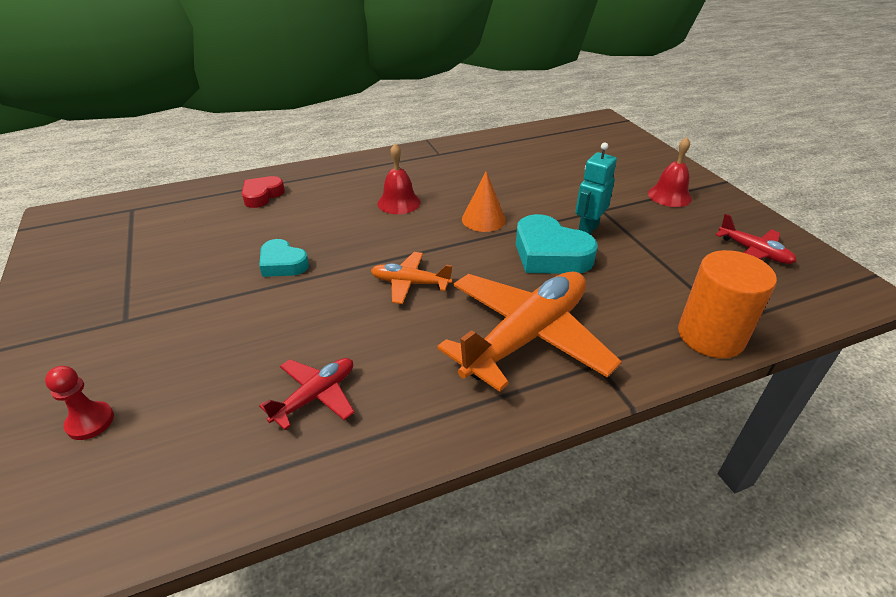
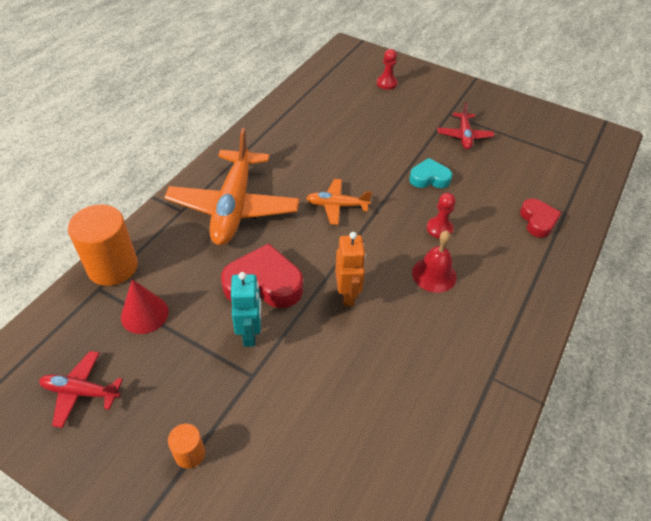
camera: 140 degrees right, 10 degrees up
(315, 396) = (312, 129): red plane -> red plane (464, 136)
(346, 224) = (439, 228): none -> red pawn
(410, 283) = (337, 206): orange plane -> orange plane turned 150 degrees counterclockwise
(483, 219) = (347, 295): orange cone -> orange robot
(550, 254) = (264, 284): turquoise heart -> red heart
(669, 196) = (190, 453): red bell -> orange cylinder
(682, 279) = (144, 314): none -> red cone

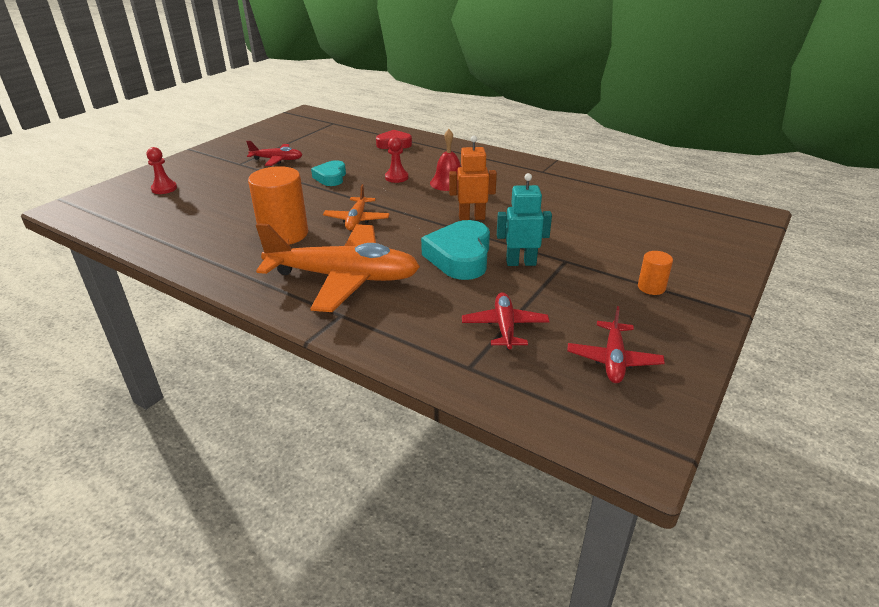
camera: 85 degrees left, 15 degrees down
(113, 267) = (433, 360): orange cylinder -> orange cylinder (284, 234)
(144, 314) = (504, 327): red cone -> red plane
(264, 284) = (460, 257): red heart -> turquoise heart

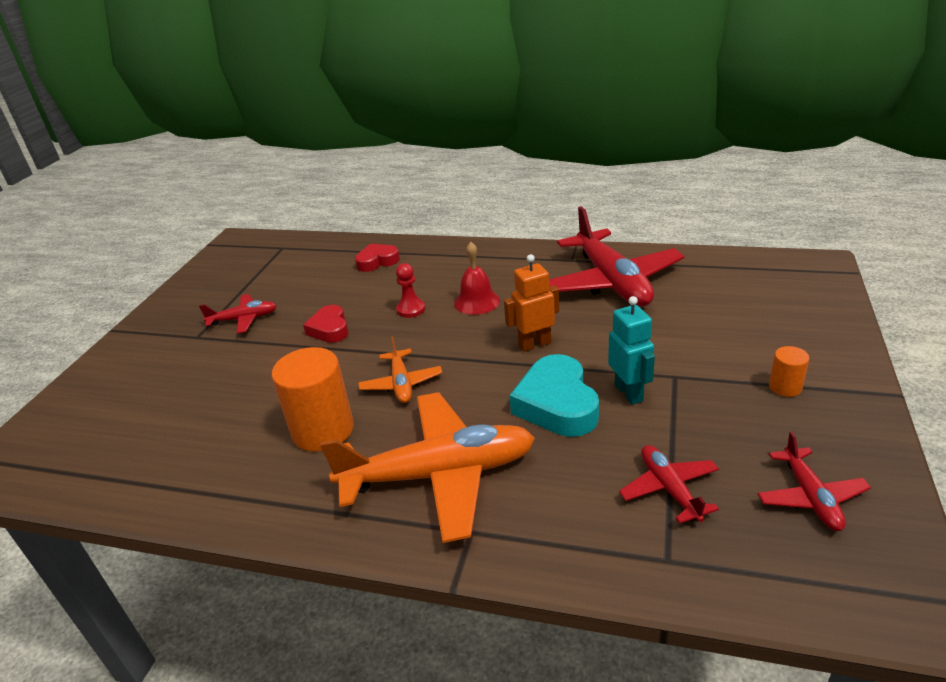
camera: 15 degrees left, 0 degrees up
(164, 189) = (115, 402): red pawn -> none
(331, 177) = (330, 329): turquoise heart -> red heart
(521, 262) = (629, 393): turquoise robot -> turquoise robot turned 90 degrees clockwise
(563, 191) = (612, 282): none -> red plane

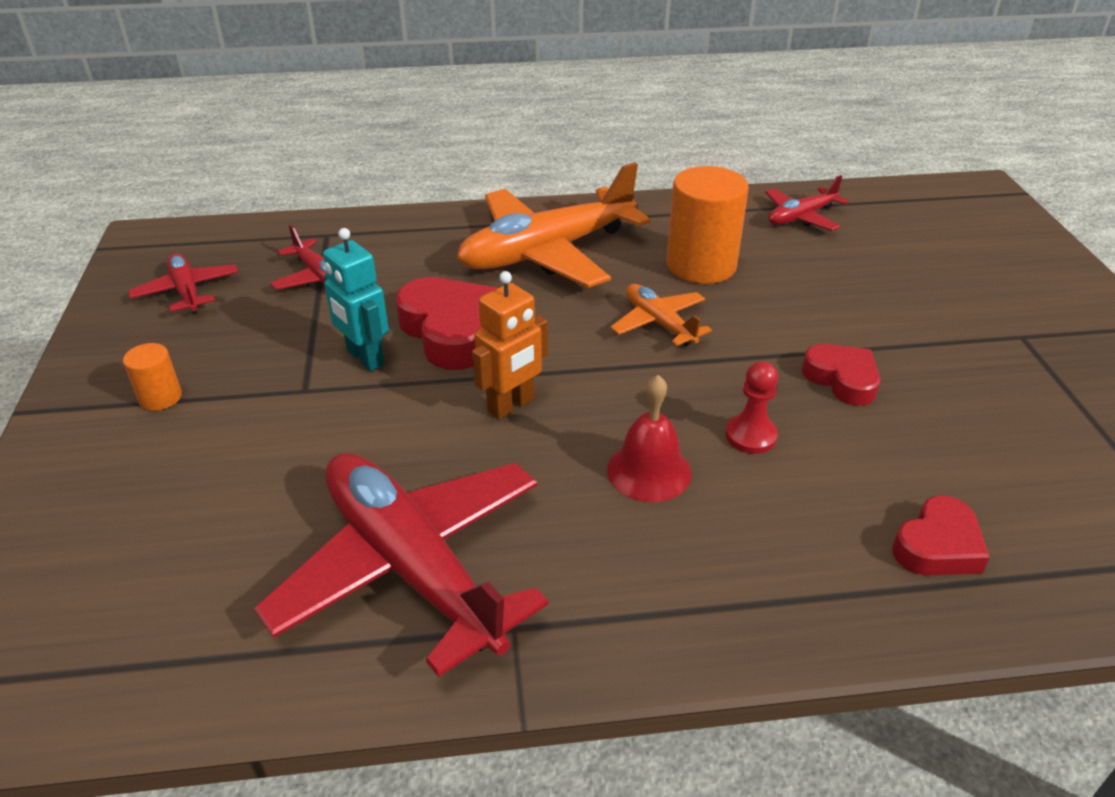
camera: 155 degrees right, 5 degrees up
(244, 319) = (999, 373): red plane -> red plane (801, 217)
(557, 404) = (452, 331): turquoise heart -> red heart

